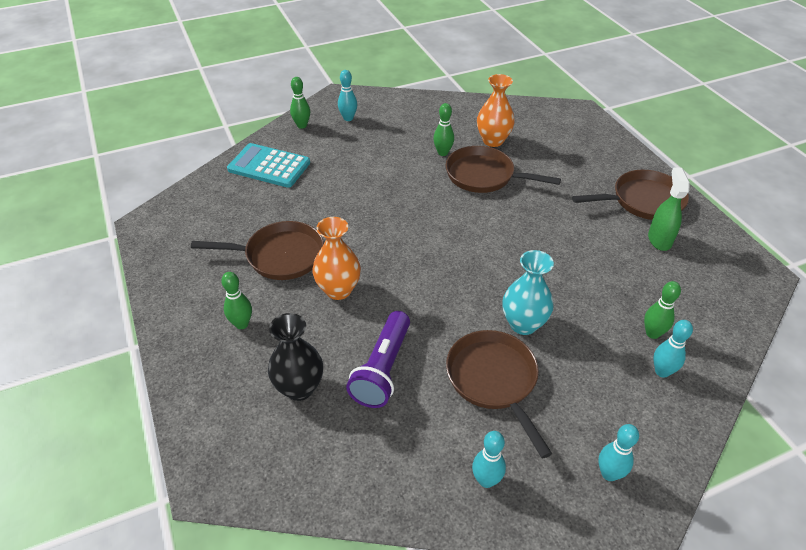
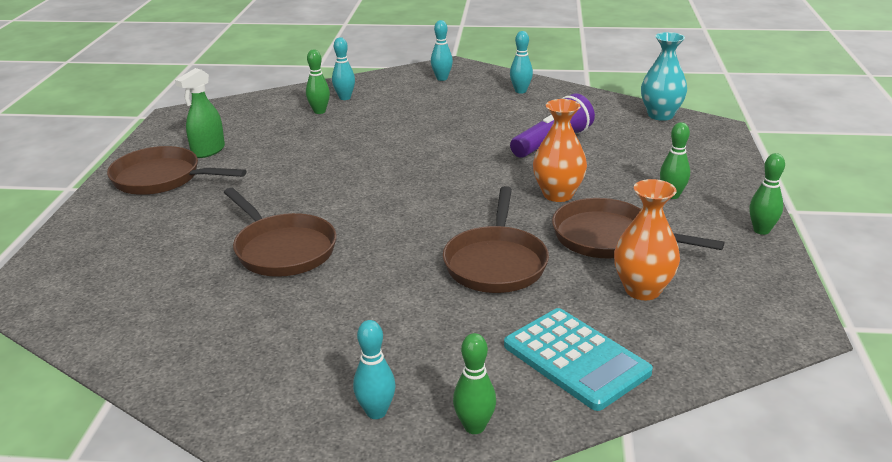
camera: 150 degrees left, 15 degrees down
(299, 388) = (630, 149): black vase -> none
(443, 153) = (294, 295): green bowling pin -> green bowling pin (761, 230)
(493, 140) = (204, 289): orange vase -> orange vase (642, 290)
(494, 380) = (469, 119): brown pan -> brown pan (496, 262)
(523, 324) = (410, 137): turquoise vase -> turquoise vase (660, 115)

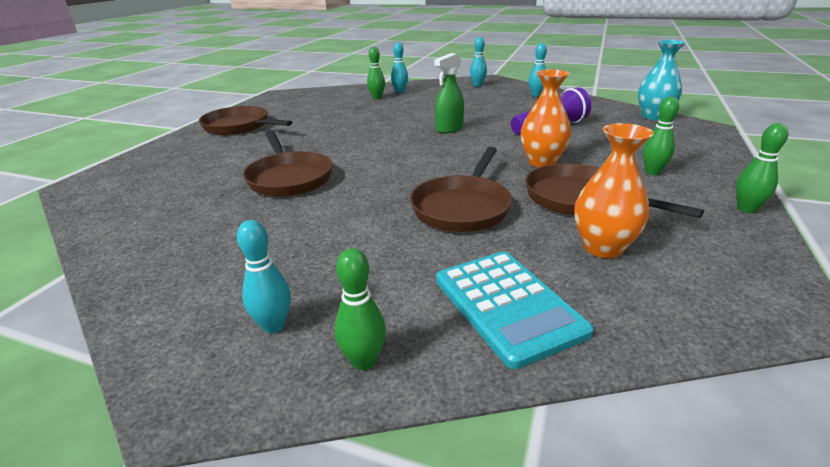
camera: 15 degrees right, 0 degrees up
(208, 151) = (283, 114): green spray bottle -> green spray bottle (449, 129)

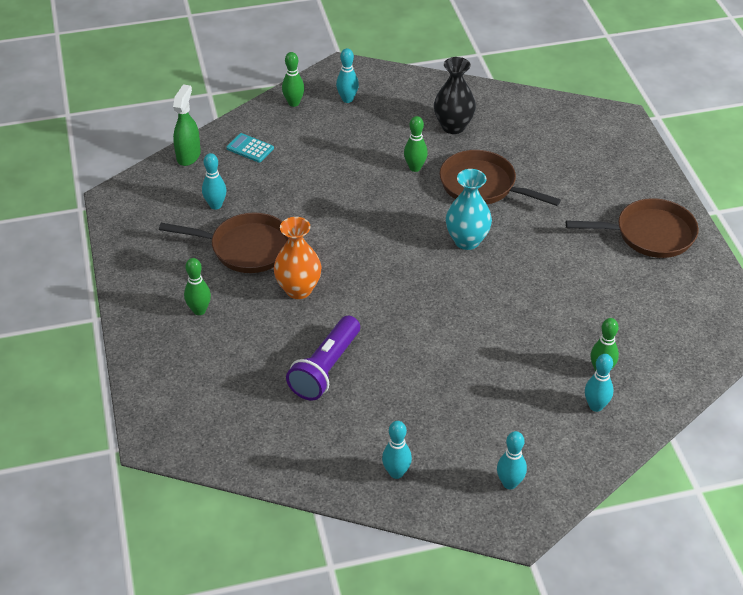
camera: 145 degrees right, 15 degrees up
(217, 232) = (453, 126): none -> black vase
(449, 129) = (429, 318): green spray bottle -> green spray bottle (188, 155)
(462, 207) = (323, 207): brown pan -> none
(507, 305) = (250, 148): turquoise calculator -> turquoise calculator, size x0.53
(602, 247) = (215, 205): orange vase -> turquoise bowling pin
(653, 116) = (217, 452): turquoise vase -> turquoise vase (467, 241)
(746, 209) = (126, 282): green bowling pin -> green bowling pin (415, 168)

